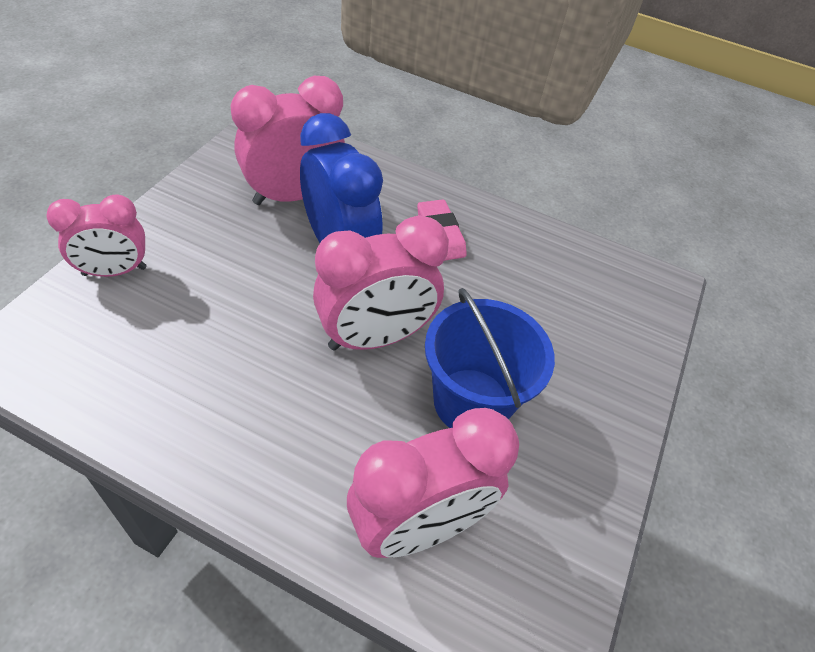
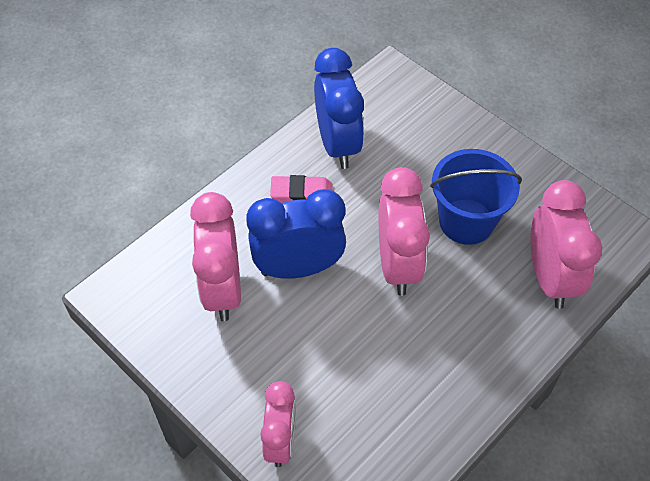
camera: 65 degrees left, 5 degrees up
(523, 253) = (338, 144): none -> blue clock

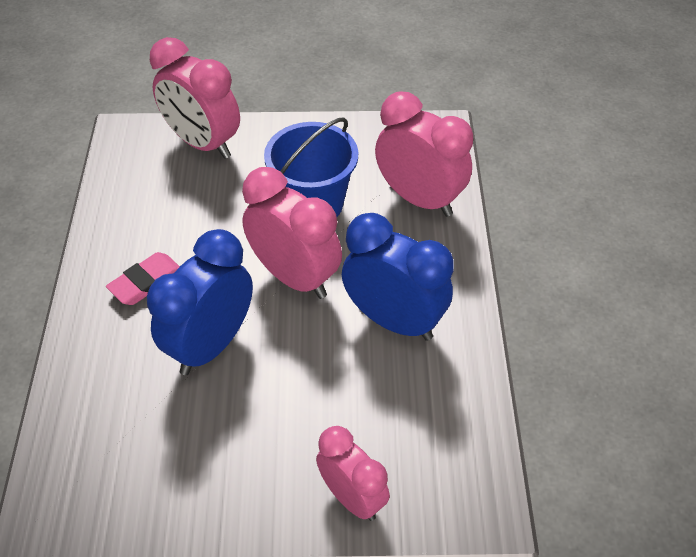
camera: 45 degrees left, 5 degrees down
(222, 289) = (158, 418): pink clock -> pink clock (203, 143)
(338, 144) = (137, 220): blue clock -> blue clock (394, 320)

